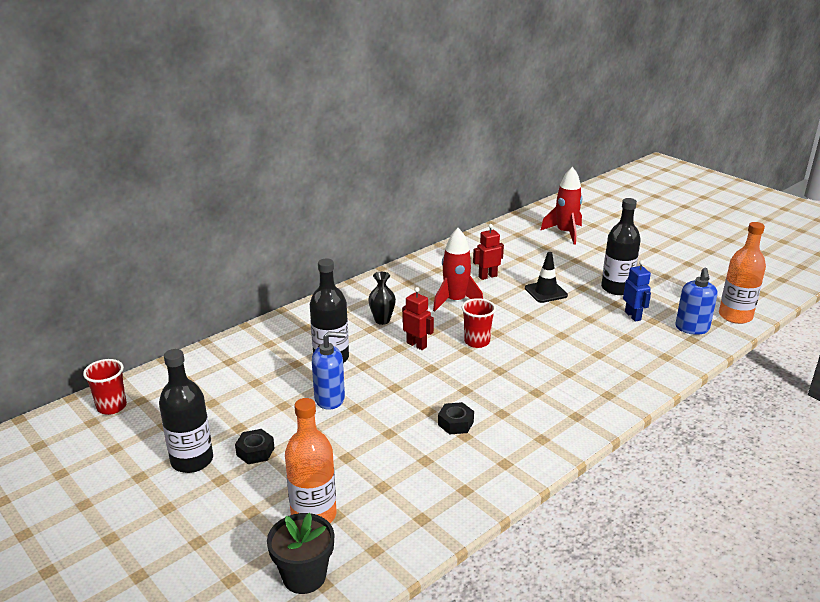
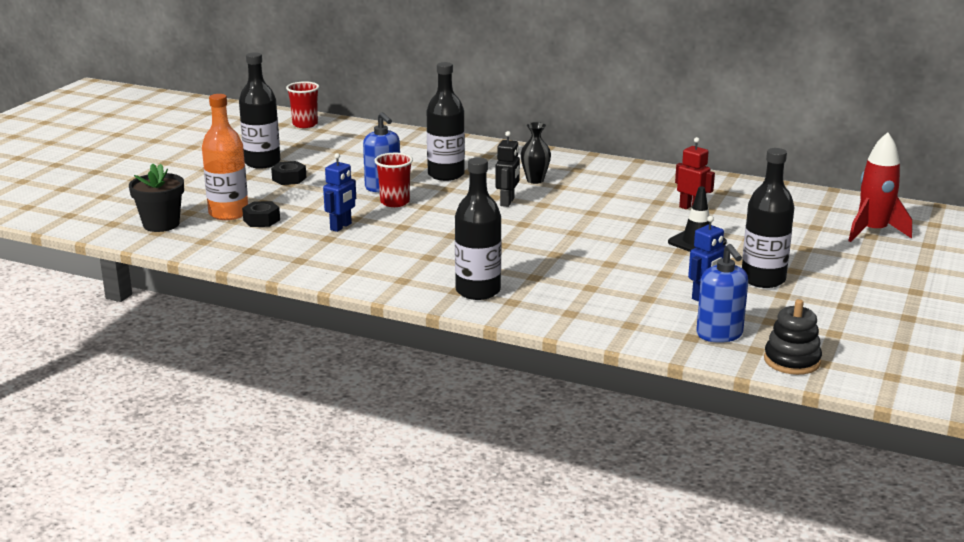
camera: 65 degrees right, 5 degrees down
(404, 446) = (341, 227): none -> blue robot
(416, 345) = (507, 202): red robot -> black robot
(455, 301) = (614, 203): red rocket -> none
(455, 423) = (392, 240): black nut -> black nut (261, 220)
(477, 341) = (545, 226): red cup -> red cup (395, 202)
(582, 405) = (478, 291): none -> black bottle
(692, 328) = (719, 334): blue soap dispenser -> blue soap dispenser turned 90 degrees counterclockwise
(735, 316) = (792, 361): orange bottle -> black stacking toy

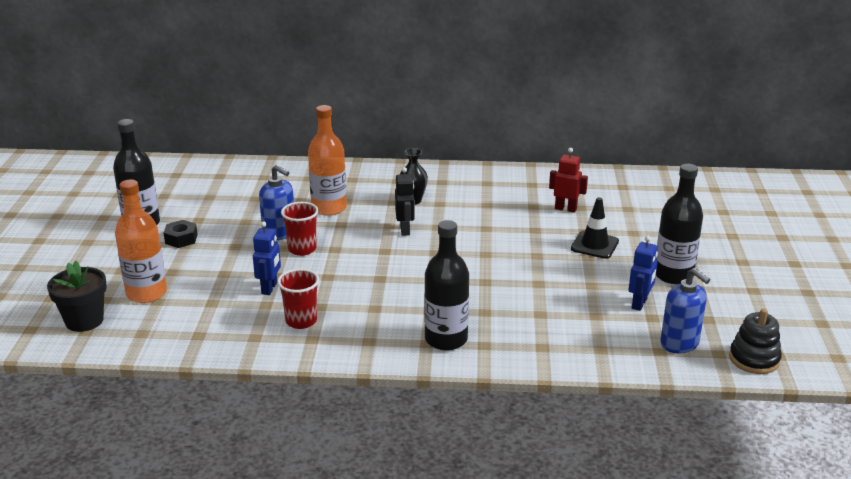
camera: 20 degrees left, 5 degrees up
(261, 220) = (185, 295): black nut -> none
(305, 124) = (155, 170): red cup -> red cup (301, 321)
(446, 174) = (329, 208): black bottle -> orange bottle
(873, 232) = (722, 207): red rocket -> none

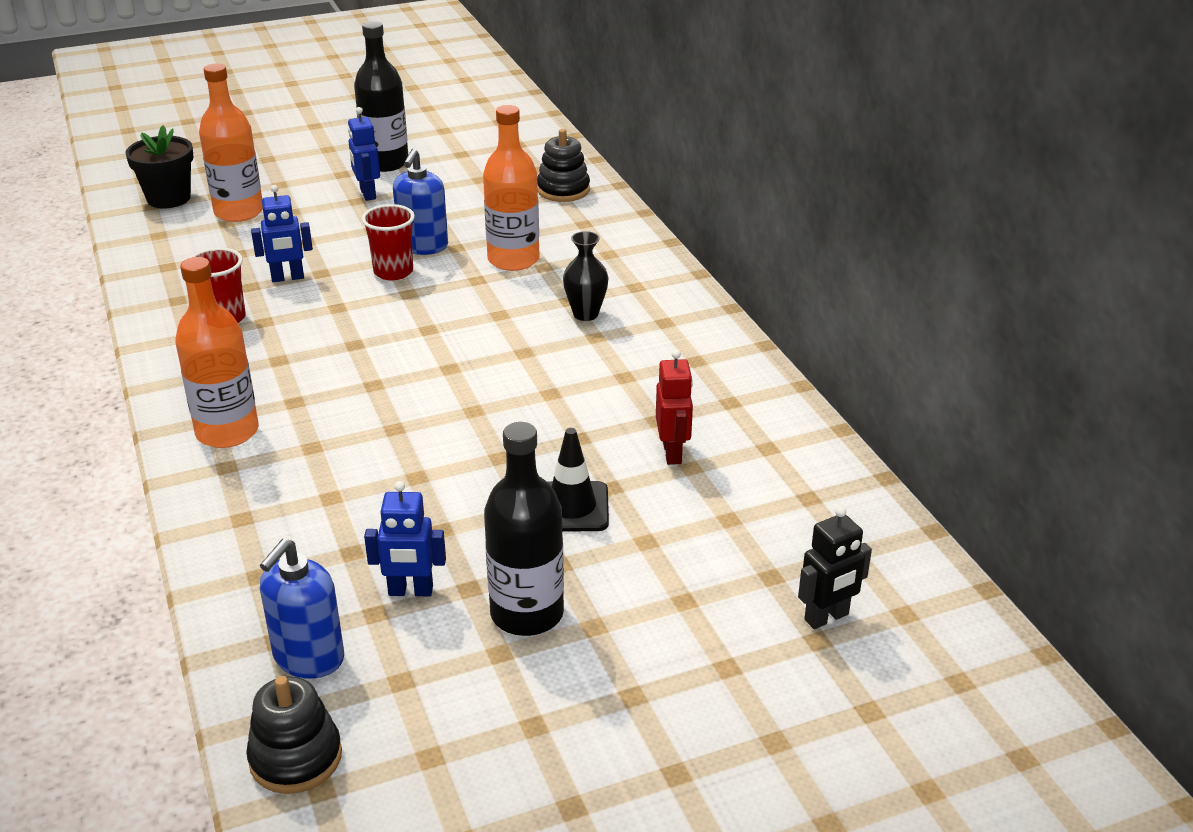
camera: 65 degrees right, 5 degrees up
(181, 239) = (367, 194): black nut -> blue robot
(258, 174) = (563, 190): none -> black stacking toy
(405, 230) = (495, 329): black robot -> black robot (827, 617)
(446, 339) = (227, 432): black bottle -> orange bottle

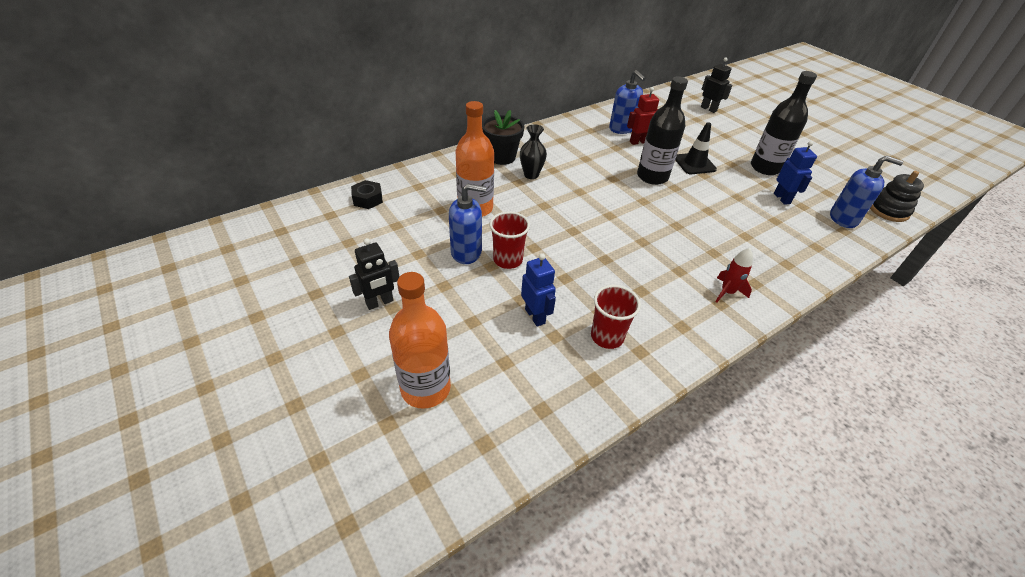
camera: 105 degrees left, 10 degrees up
(169, 198) = (400, 468): black flower pot -> black flower pot (501, 157)
(227, 432) = (727, 292): orange bottle -> red rocket
(367, 194) = (380, 303): blue robot -> black robot
(385, 163) = (313, 305): black bottle -> black bottle (652, 177)
(563, 190) = (368, 199): black stacking toy -> black nut
(731, 444) = (622, 129): none -> blue soap dispenser

